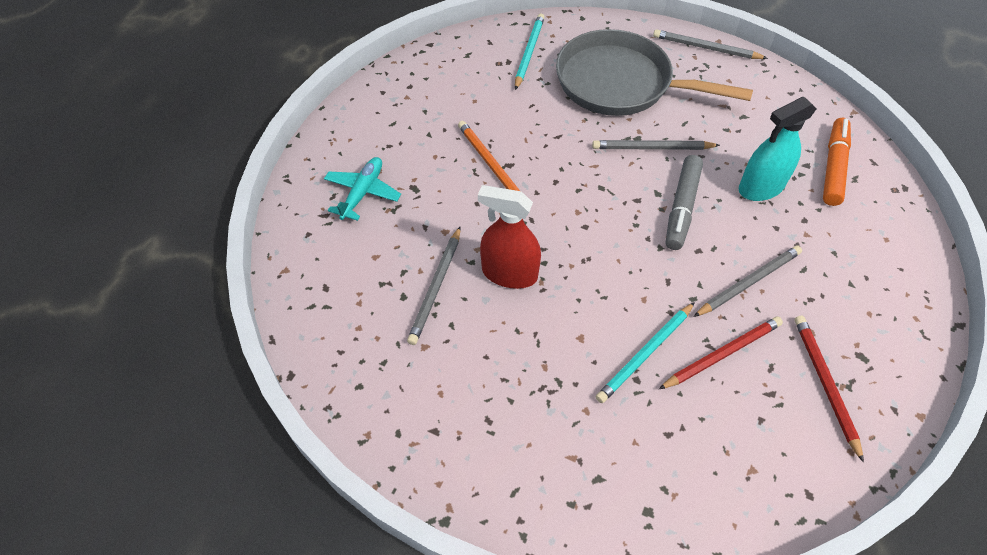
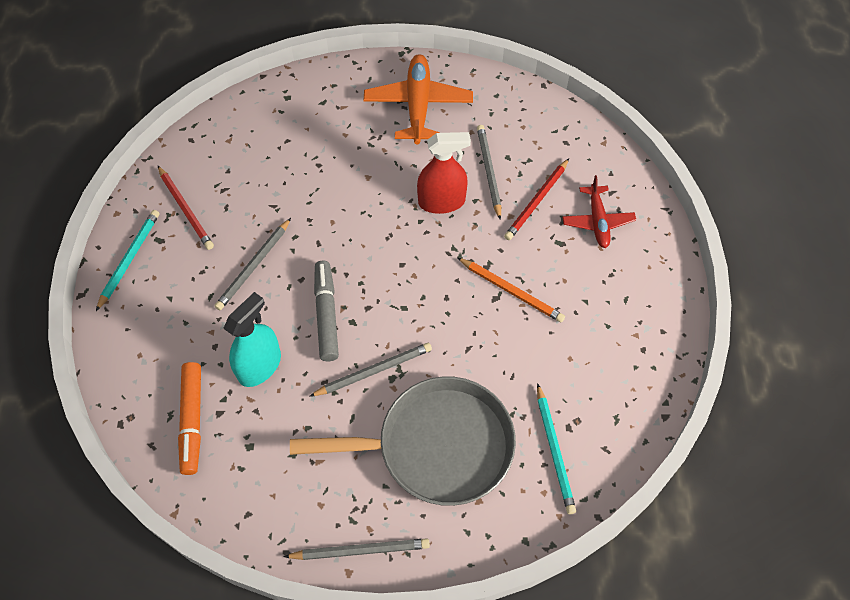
camera: 155 degrees right, 5 degrees up
(362, 193) = (597, 221): turquoise plane -> red plane
(469, 414) = (418, 105): none -> orange plane
(645, 354) = (318, 182): turquoise pencil -> turquoise pencil (129, 259)
(722, 354) = (263, 203): red pencil -> red pencil (537, 201)

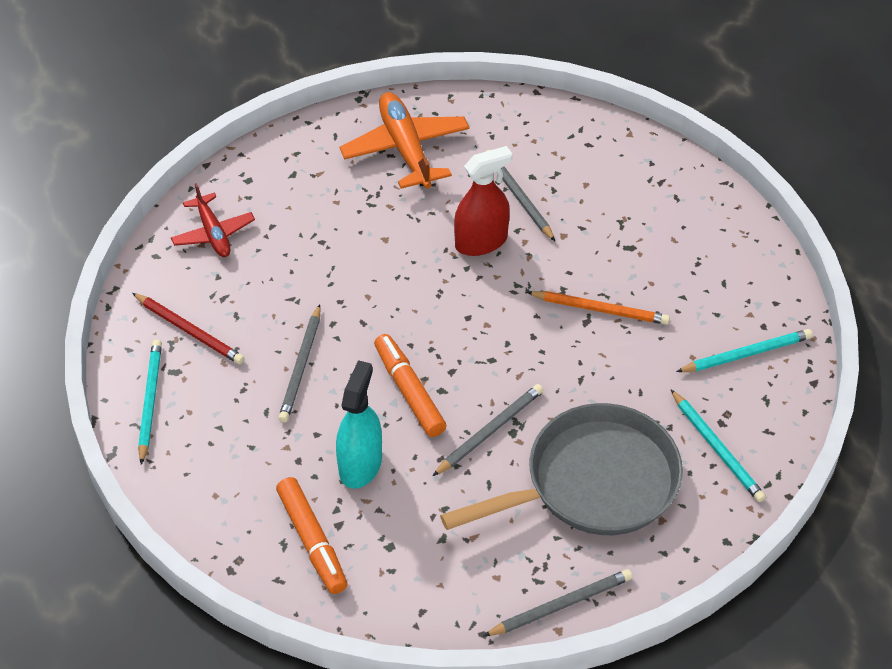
camera: 20 degrees left, 10 degrees down
(326, 314) = (409, 391): grey marker -> orange marker
(537, 201) = (585, 213): red pencil -> none
(597, 221) = (659, 215): red plane -> red plane (213, 233)
(617, 370) = (746, 354): none -> turquoise pencil

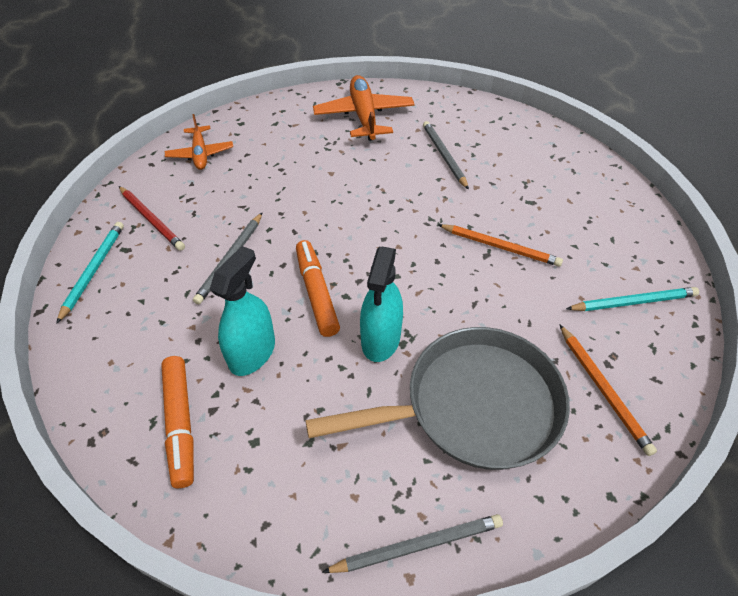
camera: 10 degrees right, 0 degrees up
(213, 233) = (200, 154): red plane -> orange plane
(481, 242) = (407, 183): red spray bottle -> none
(489, 431) = (381, 339): grey pencil -> turquoise spray bottle
(717, 448) = (603, 389): turquoise pencil -> orange pencil

